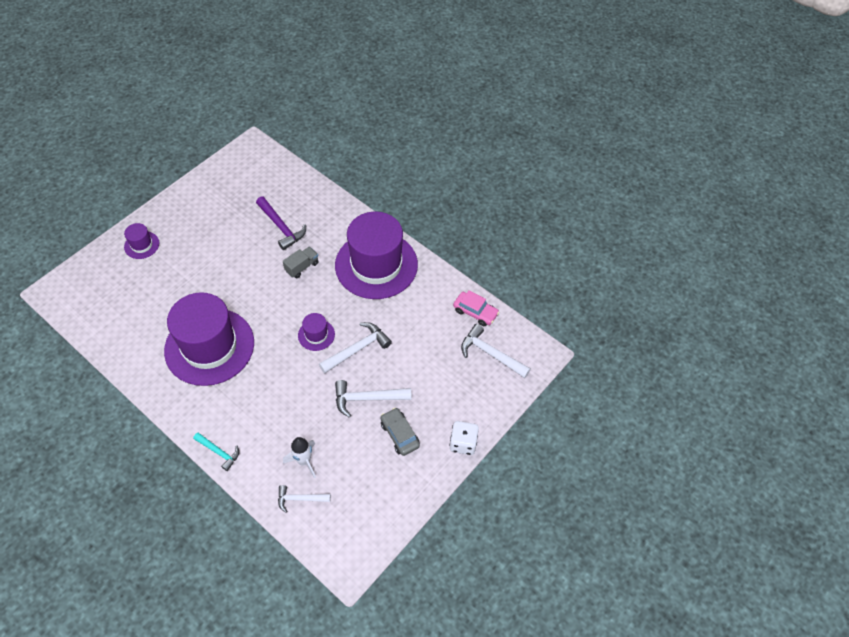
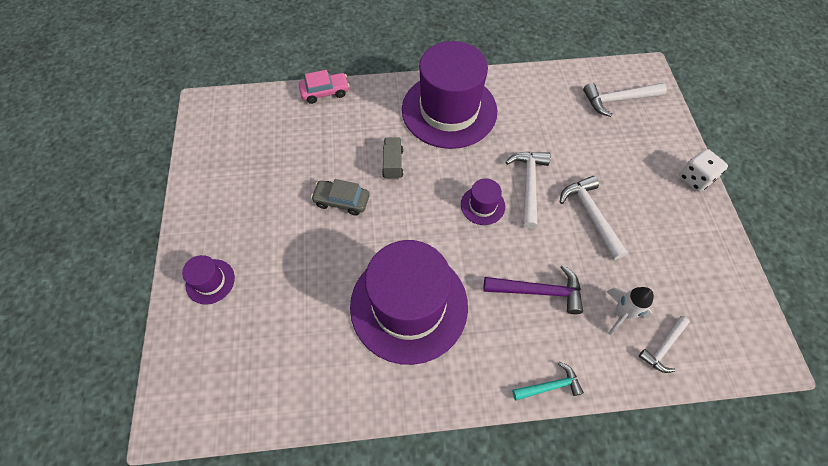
camera: 45 degrees left, 5 degrees up
(281, 227) = (329, 148): purple hammer -> purple hammer (539, 291)
(367, 398) = (590, 215): white hammer -> white hammer turned 120 degrees clockwise
(399, 434) = (650, 217): grey car -> grey car (341, 201)
(475, 312) = (566, 81): pink car -> pink car (325, 92)

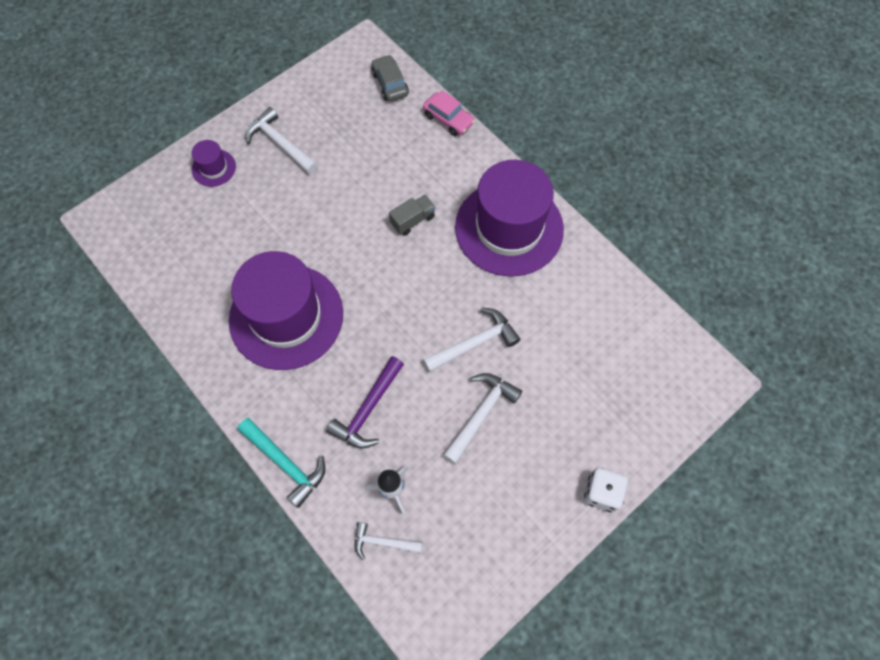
camera: 55 degrees right, 5 degrees up
(341, 201) = (347, 206): grey car -> grey car (390, 84)
(482, 205) = (423, 317): purple hat -> none
(539, 291) = (368, 409): purple hammer -> purple hammer turned 60 degrees clockwise
(550, 386) = (286, 463): turquoise hammer -> turquoise hammer, size x1.56
(618, 100) = (649, 371): white hammer -> white hammer (280, 143)

